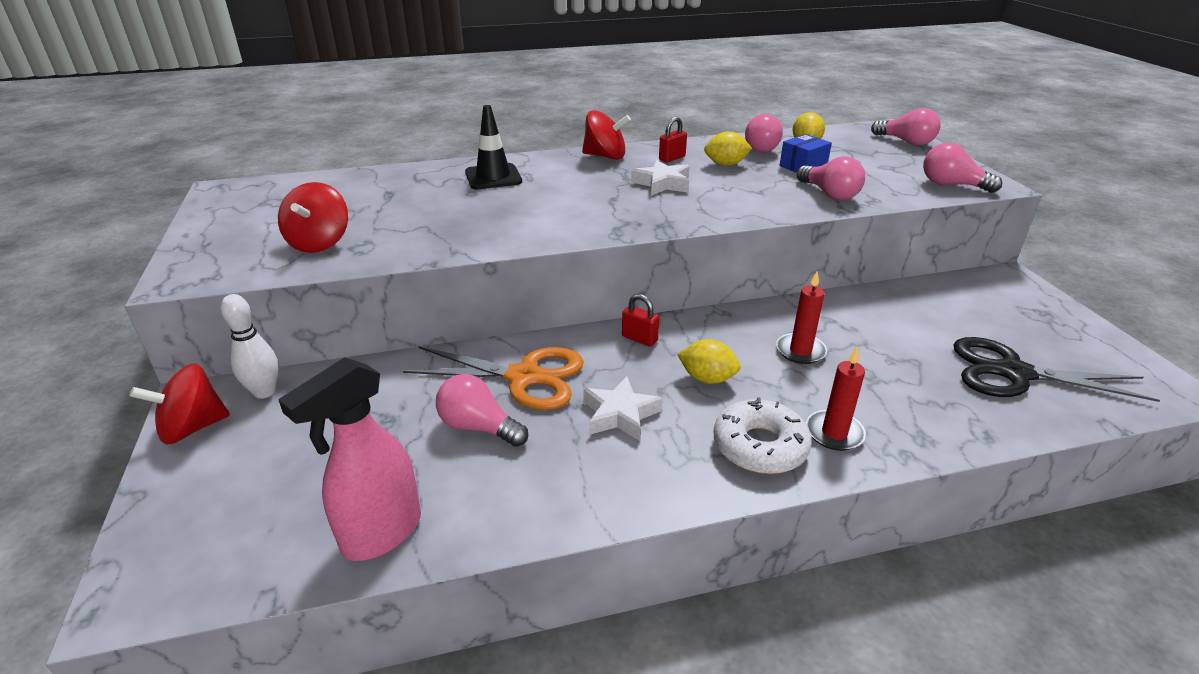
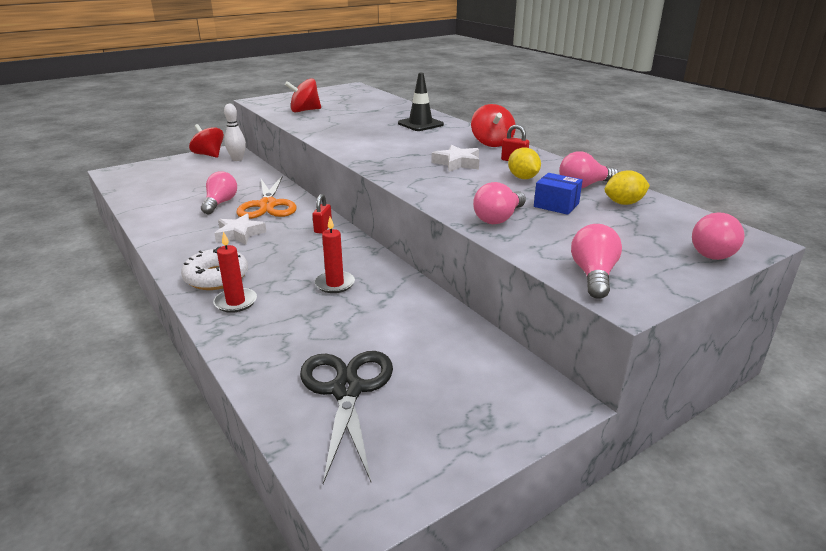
camera: 70 degrees right, 5 degrees down
(381, 534) = (143, 200): pink spray bottle -> none
(707, 378) = (285, 254): yellow lemon -> none

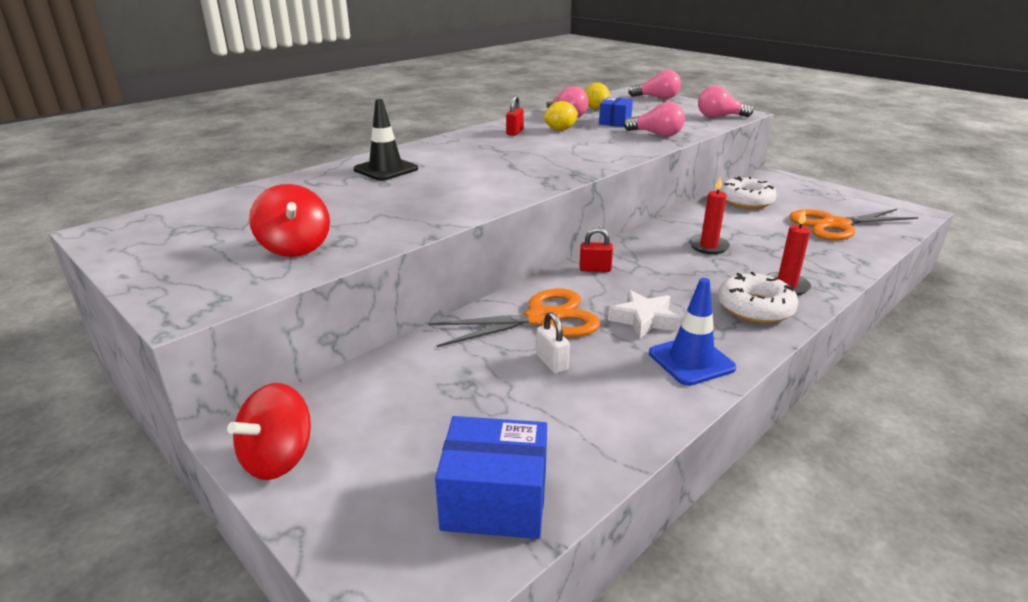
camera: 100 degrees left, 0 degrees up
(141, 185) = (495, 500): none -> blue box
(181, 240) = (691, 360): none -> blue traffic cone
(220, 203) = (552, 363): pink light bulb -> white padlock
(237, 159) = (317, 405): white bowling pin -> none
(347, 390) = (835, 225): black scissors -> orange scissors
(449, 341) = (745, 201): none -> white donut
(457, 163) = (533, 149): white star -> none
(492, 143) = (460, 139): red spinning top -> none

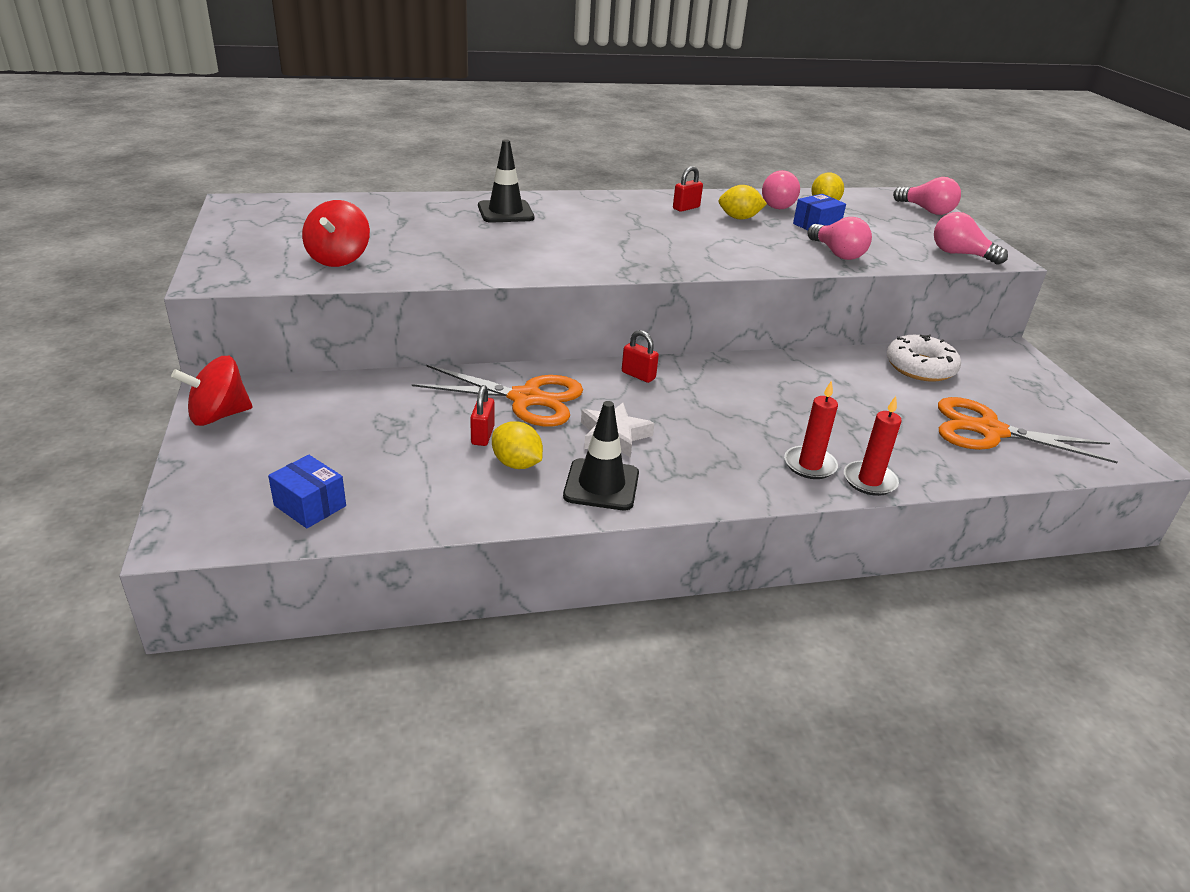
camera: 30 degrees right, 5 degrees up
(495, 500) = (310, 505): blue box -> blue box, size x0.65
(552, 363) = (482, 435): white padlock -> red padlock
(610, 373) = (517, 464): none -> yellow lemon
(691, 360) = (601, 485): blue traffic cone -> black traffic cone
(708, 246) = (791, 397): red candle -> red candle (869, 481)
(755, 308) = (739, 470): white donut -> none

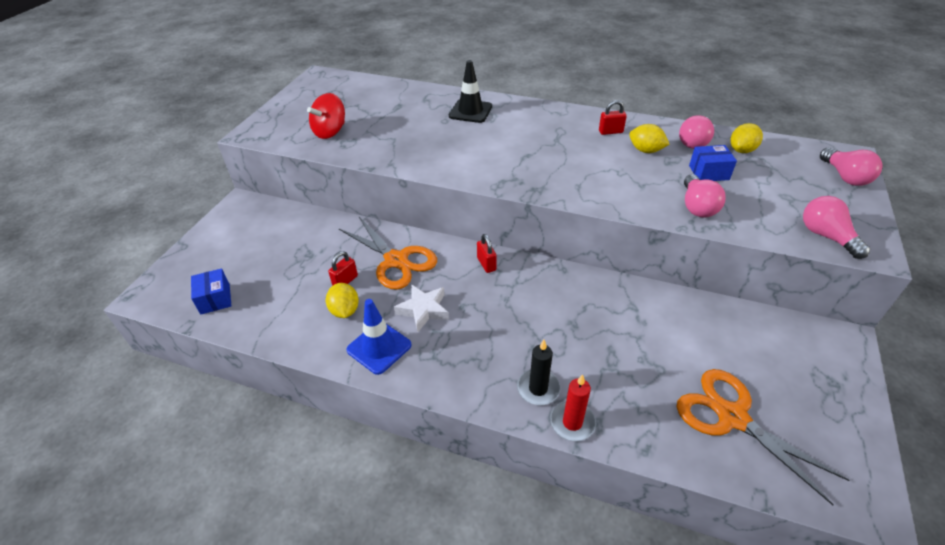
camera: 35 degrees right, 10 degrees up
(219, 416) = (227, 220): red spinning top -> none
(601, 485) = (379, 347): black traffic cone -> blue traffic cone
(809, 465) = (538, 389): red candle -> black candle
(920, 367) = (728, 329): white donut -> none

